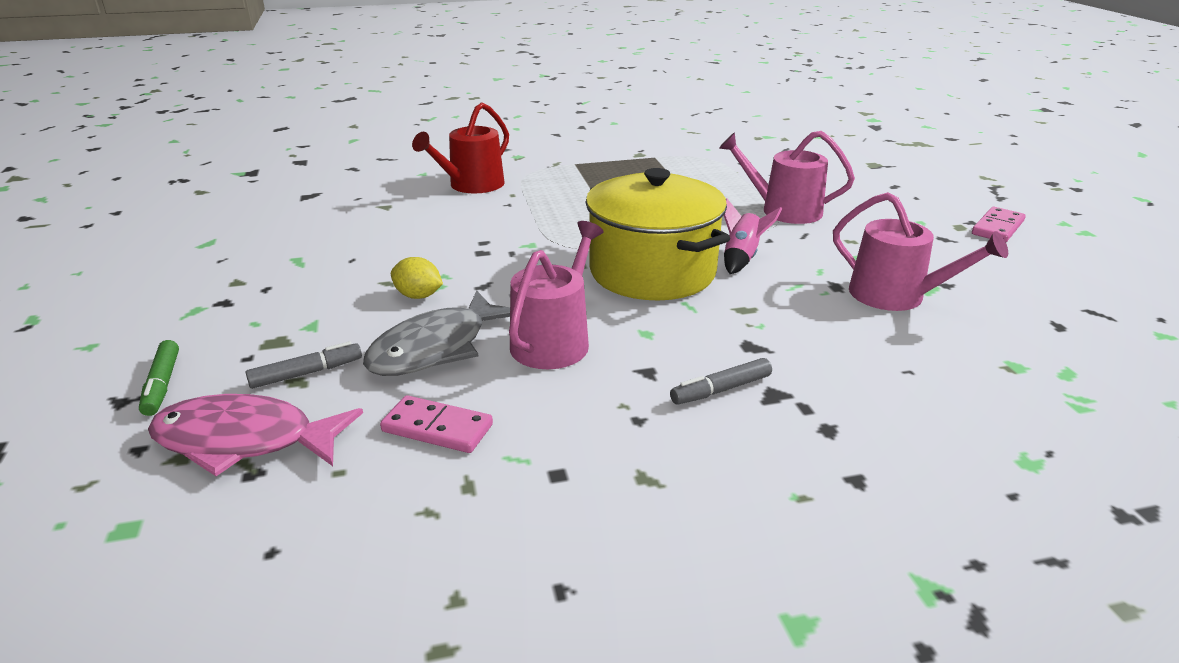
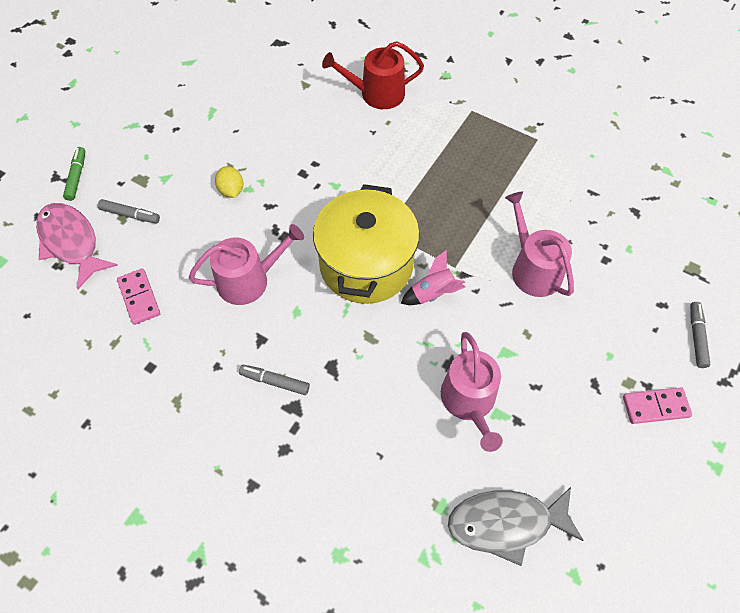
camera: 45 degrees right, 30 degrees up
(162, 384) = (76, 177): green marker -> green marker turned 150 degrees clockwise
(436, 348) = (195, 241): grey fish -> grey fish (506, 523)
(943, 188) = (696, 337): none -> grey marker

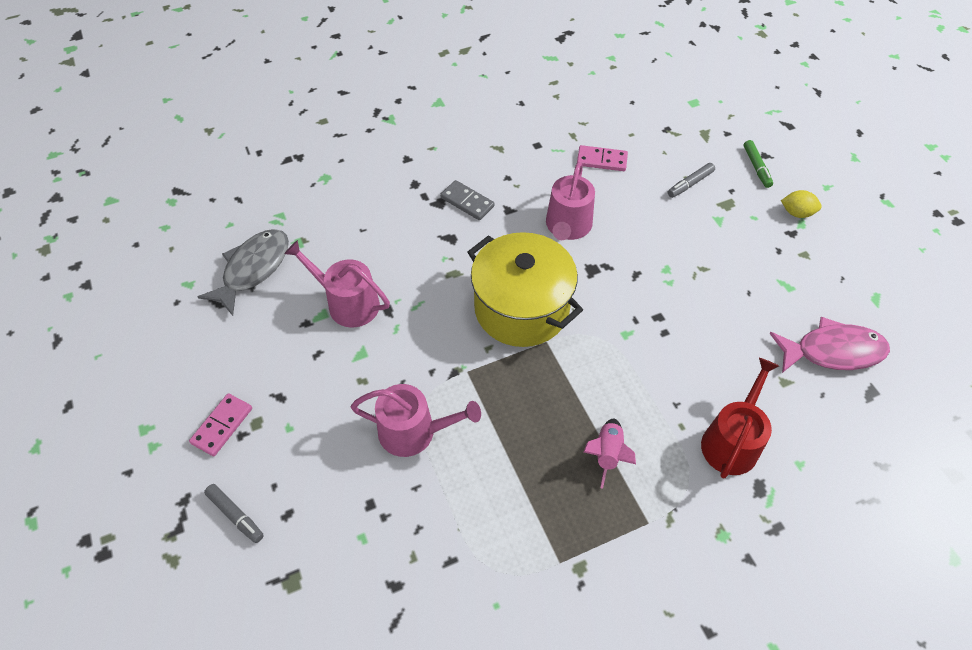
camera: 125 degrees right, 5 degrees down
(71, 242) = (684, 143): pink fish -> pink fish (833, 351)
(76, 177) = (756, 167): green marker -> green marker turned 45 degrees clockwise
(231, 190) = (673, 257): yellow lemon -> yellow lemon (796, 213)
(275, 382) = (467, 202): grey marker -> grey domino
(433, 293) = (455, 338): pink rocket -> pink rocket (607, 454)

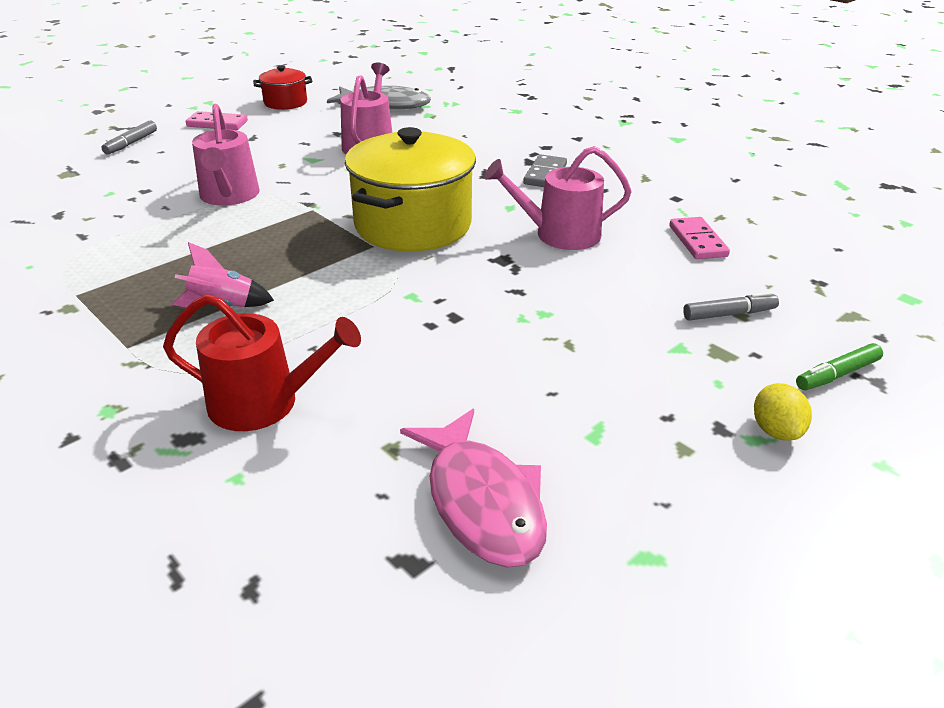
camera: 70 degrees right, 20 degrees down
(194, 354) = (285, 102): none -> red pot
(690, 184) = (728, 314): grey marker -> grey marker turned 135 degrees clockwise

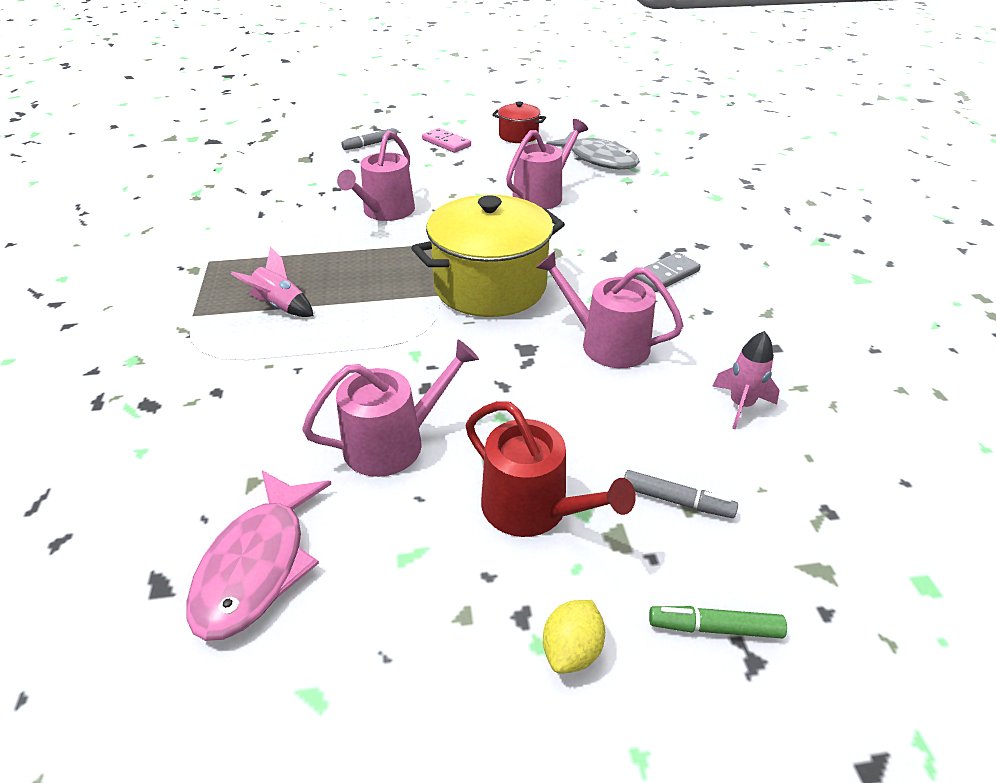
camera: 35 degrees right, 5 degrees up
(264, 403) = (218, 400): red watering can -> red watering can (533, 509)
(480, 365) = (393, 442): none -> pink watering can
(697, 241) = (741, 405): pink domino -> pink rocket

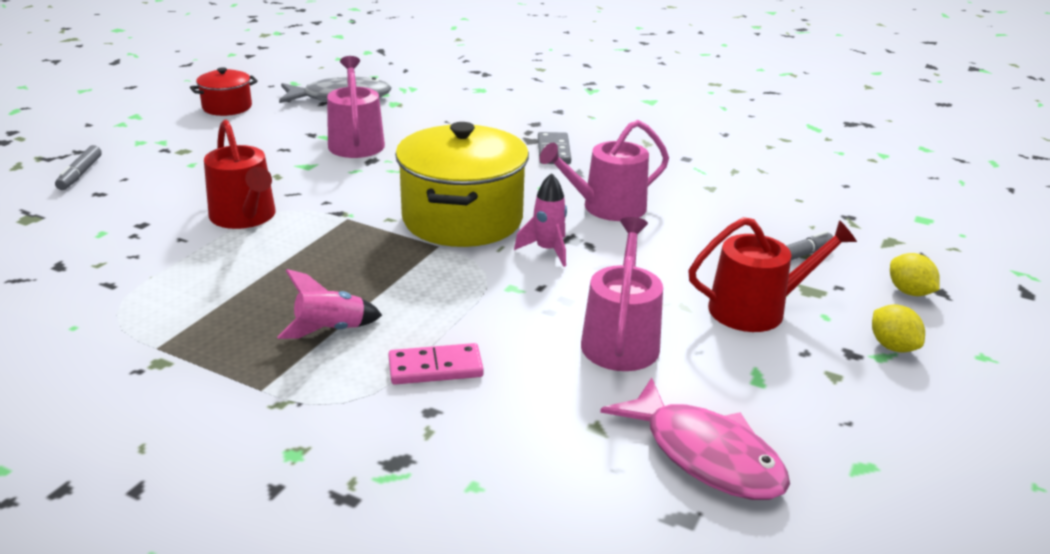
camera: 55 degrees left, 10 degrees down
(385, 211) = (245, 217): pink watering can -> red watering can
(446, 143) = (166, 140): pink domino -> pink domino (435, 368)
(715, 628) = (909, 292): green marker -> yellow lemon
(741, 405) = (730, 196): pink rocket -> pink rocket (547, 250)

